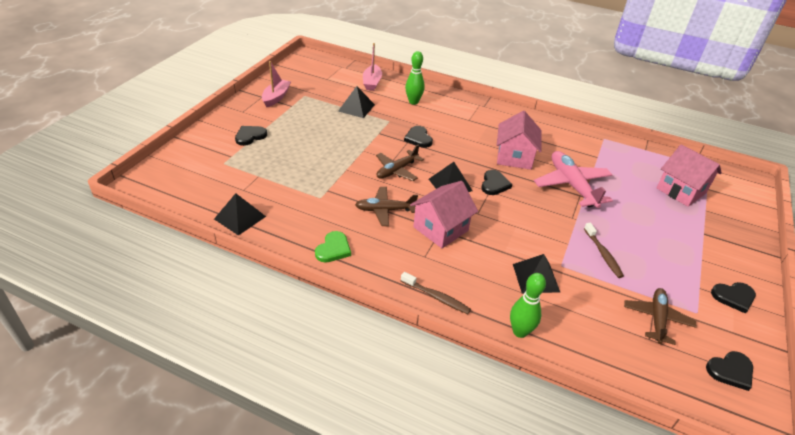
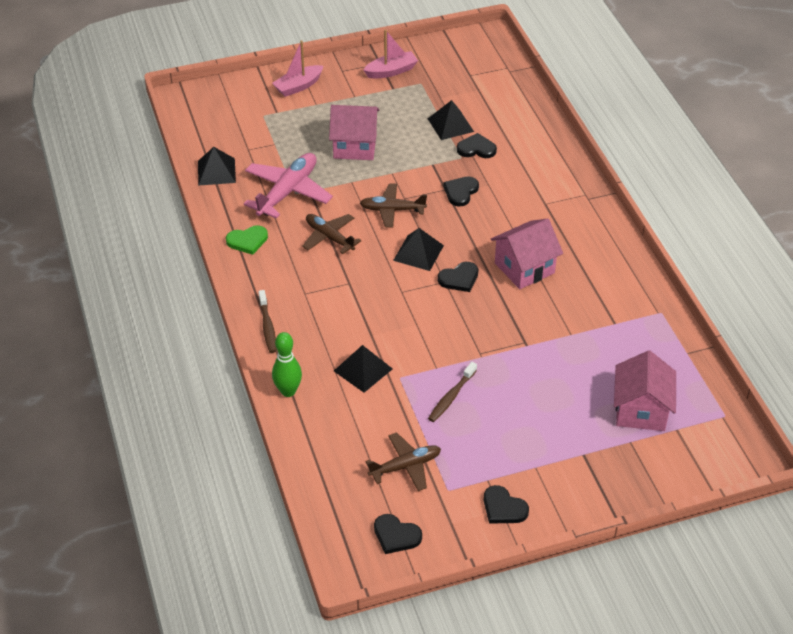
camera: 50 degrees right, 5 degrees up
(250, 136) = (315, 101): black heart -> black heart (476, 149)
(372, 82) = (510, 104): pink boat -> pink boat (298, 86)
(413, 102) = (518, 151): green bowling pin -> none
(440, 229) = (350, 282): pink house -> pink house (355, 146)
(571, 185) = (533, 329): pink plane -> pink plane (288, 192)

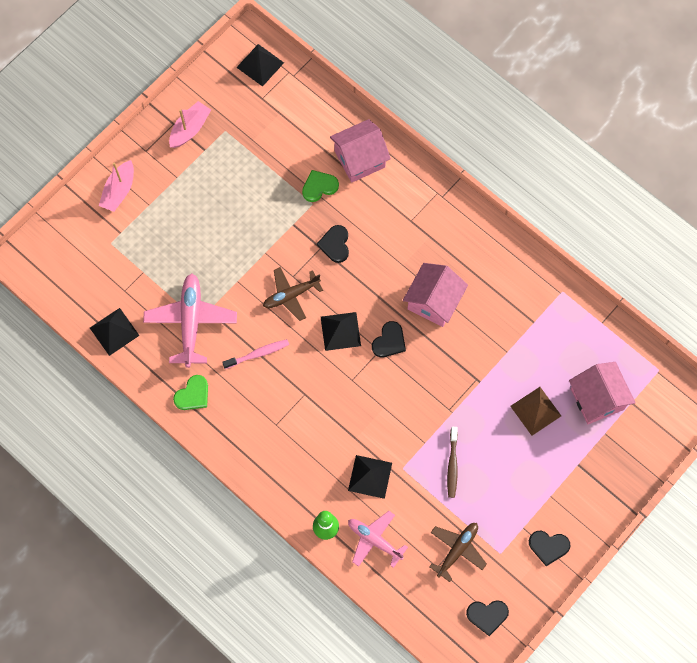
camera: 30 degrees left, 25 degrees up
(267, 326) = (268, 475): brown toothbrush -> none
(328, 420) = (374, 540): none -> pink plane
(329, 237) = (258, 354): brown plane -> pink toothbrush
(355, 146) = (214, 238): pink house -> pink house (359, 159)
(450, 125) = (281, 169): black pyramid -> black pyramid (260, 65)
(476, 149) = (319, 186): black heart -> green heart
(568, 392) = (535, 411): none -> brown pyramid

